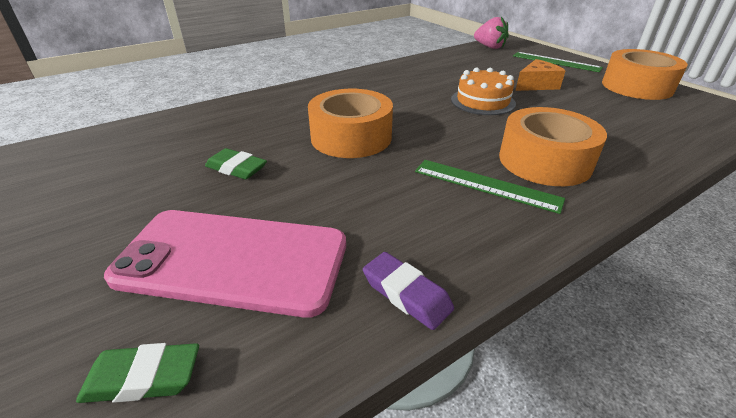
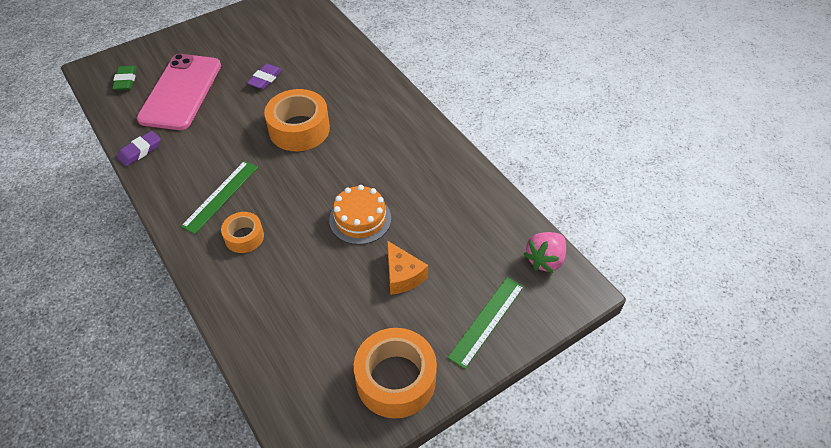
camera: 90 degrees right, 15 degrees up
(236, 168) = (265, 79): green eraser -> purple eraser
(544, 161) = (244, 237): orange tape -> orange tape, size x0.56

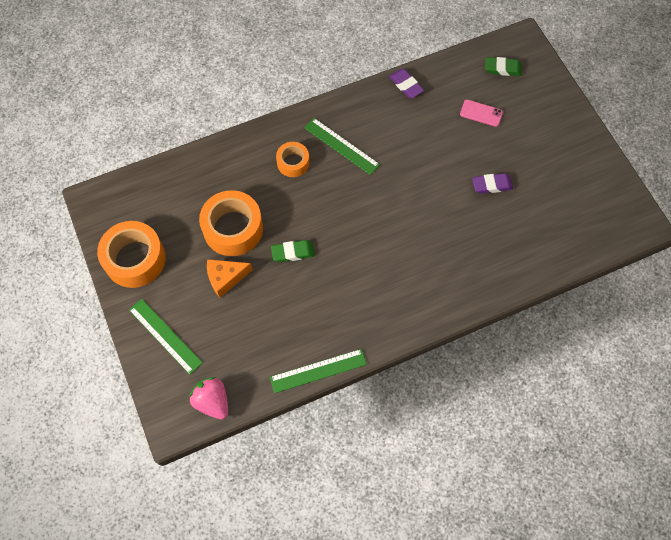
camera: 100 degrees right, 15 degrees up
(181, 92) = (481, 113): pink phone -> pink phone, size x0.40
(265, 79) = (491, 185): purple eraser -> purple eraser turned 45 degrees counterclockwise
(299, 129) = (414, 211): orange tape -> orange tape (233, 228)
(360, 219) = (293, 252): orange cake -> green eraser
(485, 179) = (318, 371): none -> green ruler

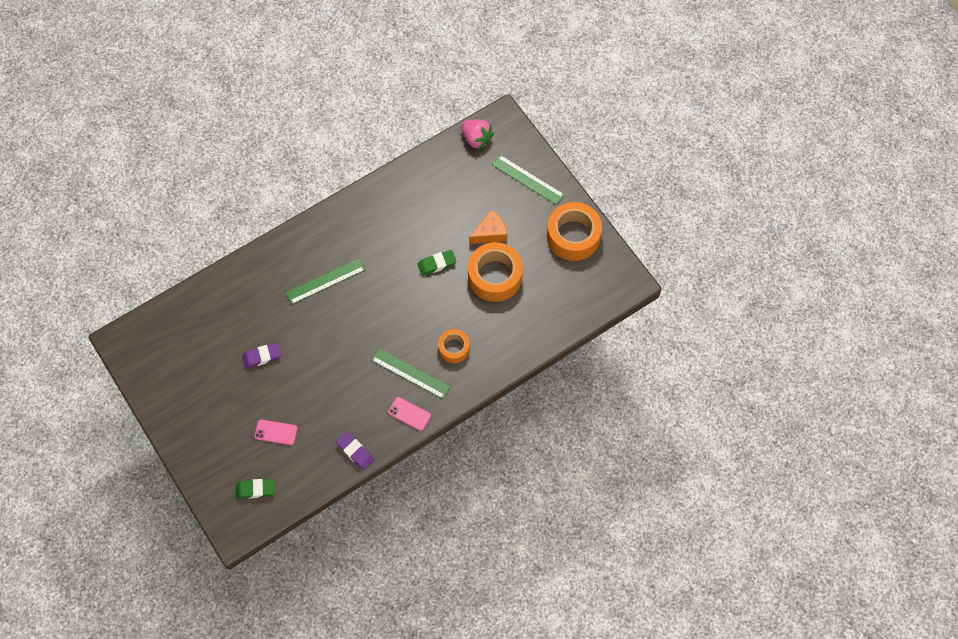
camera: 170 degrees right, 0 degrees up
(318, 371) = (397, 173): green ruler -> green ruler (325, 281)
(349, 110) = (409, 414): none -> pink phone

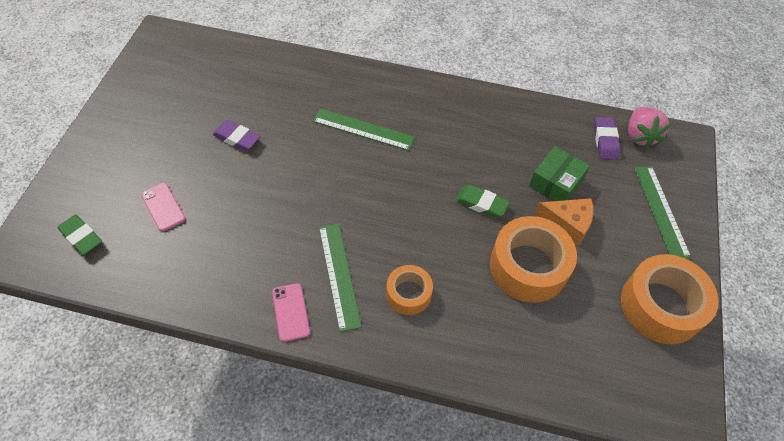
camera: 45 degrees right, 10 degrees down
(355, 452) = (199, 294): purple eraser -> purple eraser (605, 141)
(461, 214) = (556, 183): none -> green box

